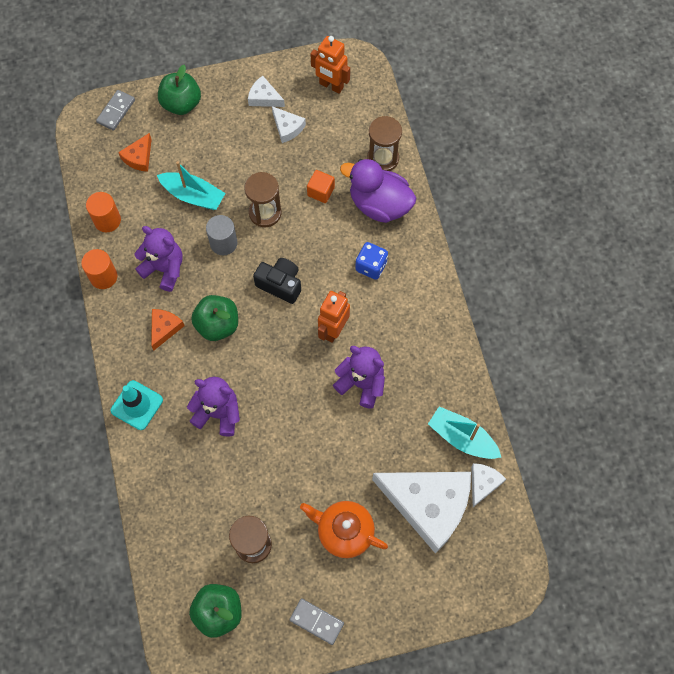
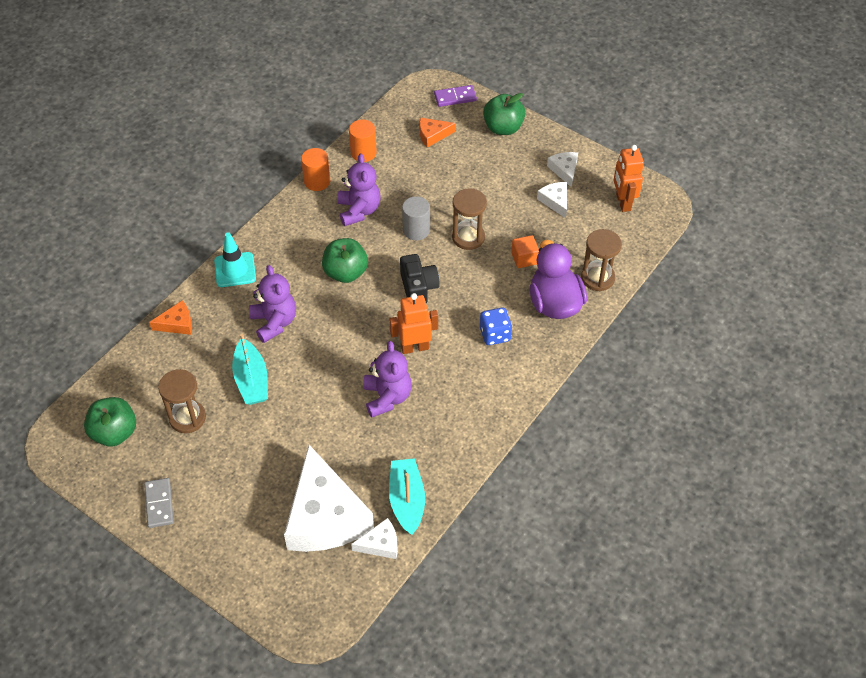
camera: 50 degrees right, 15 degrees down
(116, 111) = (455, 97): grey domino -> purple domino
(164, 328) = (311, 244): orange cheese -> orange cheese (177, 323)
(193, 196) = (436, 186): turquoise boat -> turquoise boat (251, 380)
(287, 128) = (555, 201): white cheese -> white cheese turned 150 degrees clockwise
(344, 531) = (250, 471): orange teapot -> none

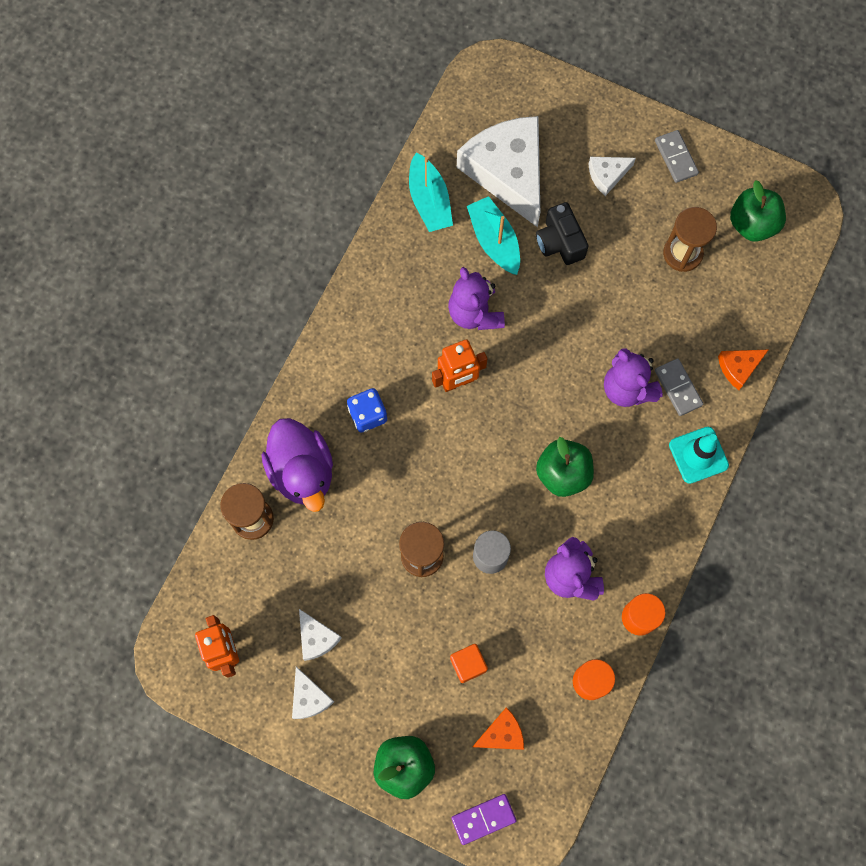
camera: 170 degrees right, 20 degrees up
(233, 316) = (678, 388): none -> grey domino
(251, 380) = (629, 310): turquoise boat -> turquoise boat (494, 241)
(380, 544) = (446, 153): white cheese -> white cheese (607, 175)
(418, 287) = (469, 467): black camera -> black camera (559, 242)
(524, 258) = (346, 534): orange cube -> orange cube (468, 664)

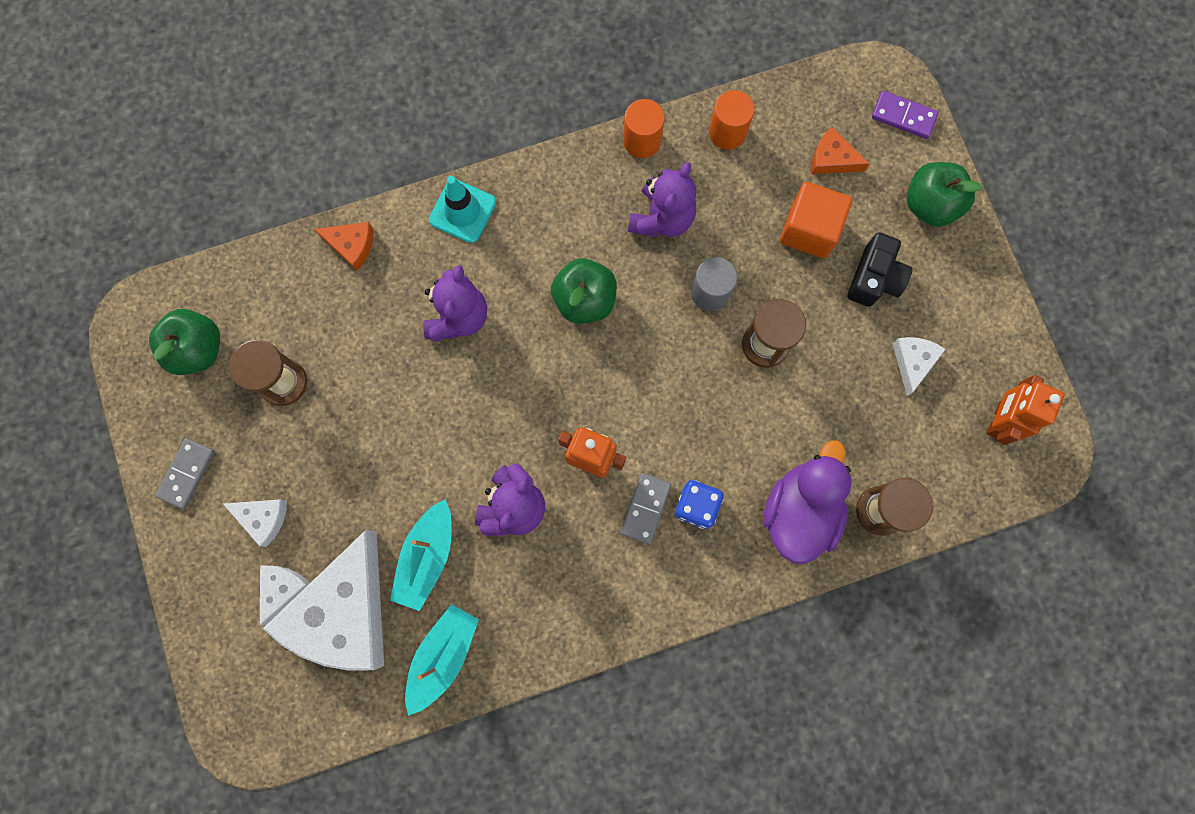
camera: 135 degrees left, 5 degrees up
(309, 698) = (960, 322): white cheese -> white cheese (282, 589)
(468, 664) = (809, 230): orange cube -> orange cube, size x1.62
(559, 242) = (373, 497): black camera -> black camera (874, 278)
(678, 388) = (418, 277): grey domino -> grey domino (645, 508)

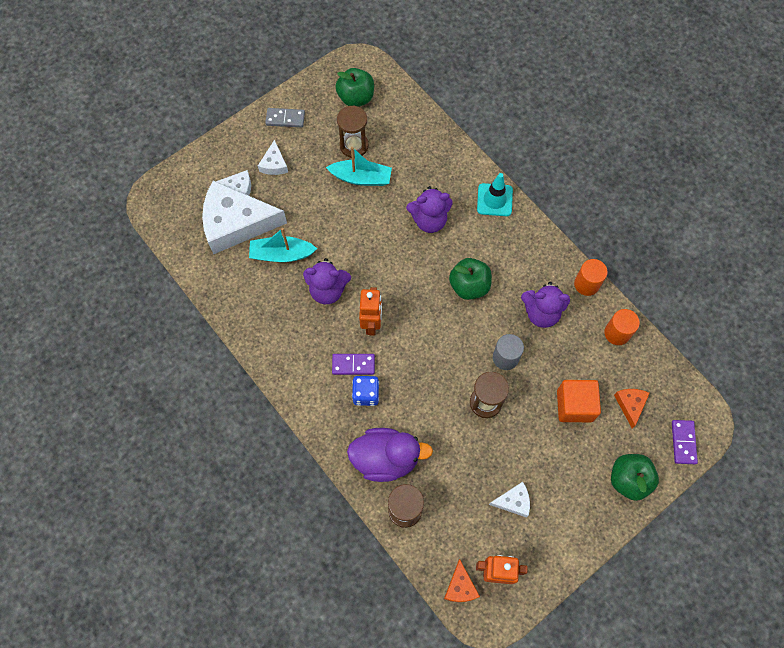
camera: 70 degrees right, 10 degrees down
(351, 245) = (448, 150): orange cheese -> orange cheese (460, 587)
(442, 656) = (228, 283): turquoise boat -> turquoise boat (361, 178)
(645, 508) = (353, 365): grey domino -> purple domino
(874, 278) = (560, 458): black camera -> none

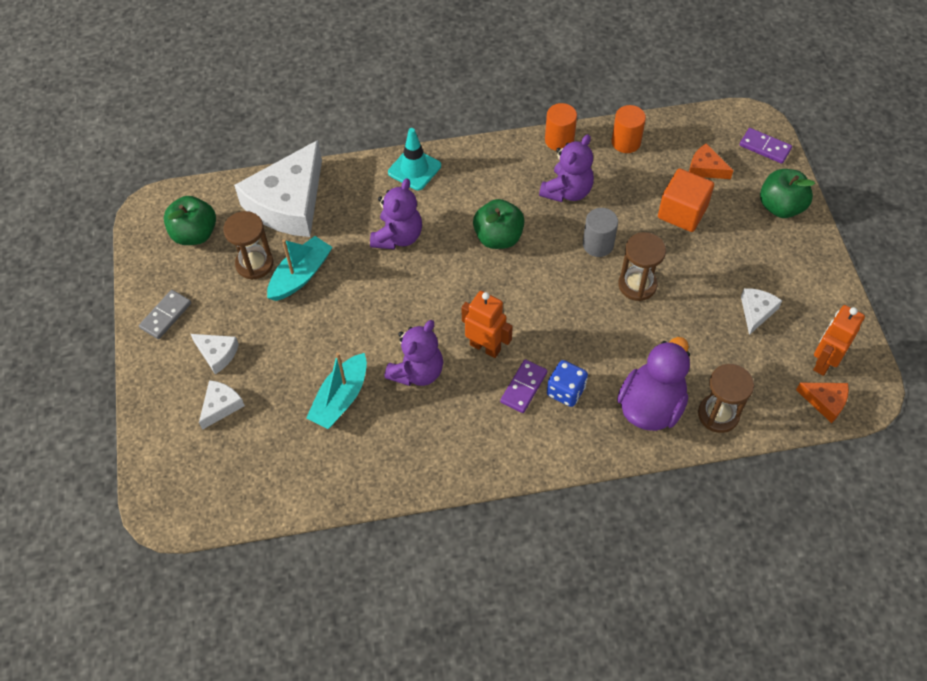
camera: 60 degrees left, 10 degrees down
(236, 223) = (266, 429): white cheese -> white cheese (288, 203)

